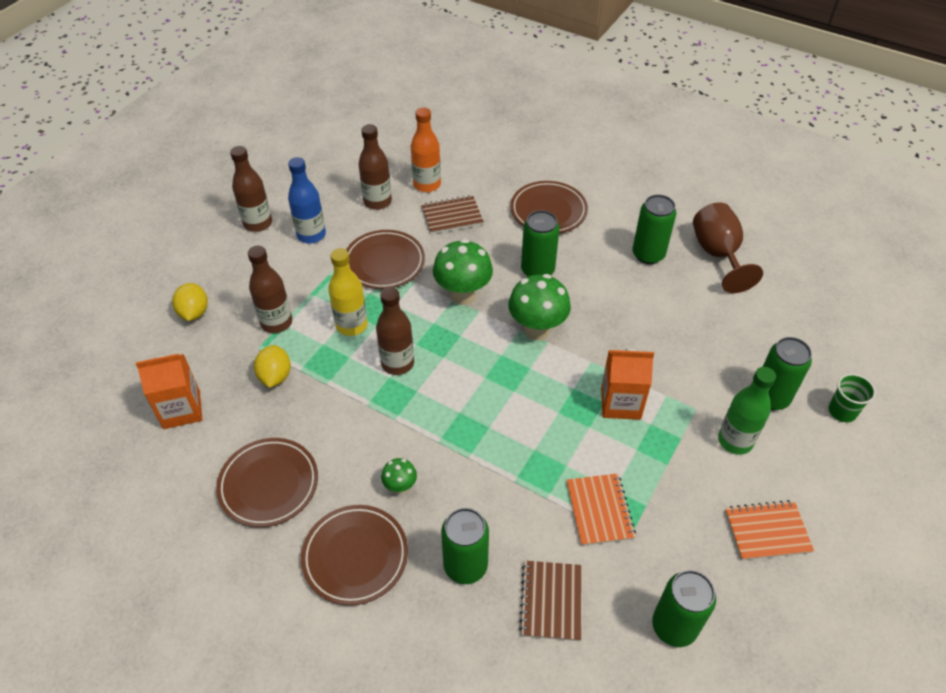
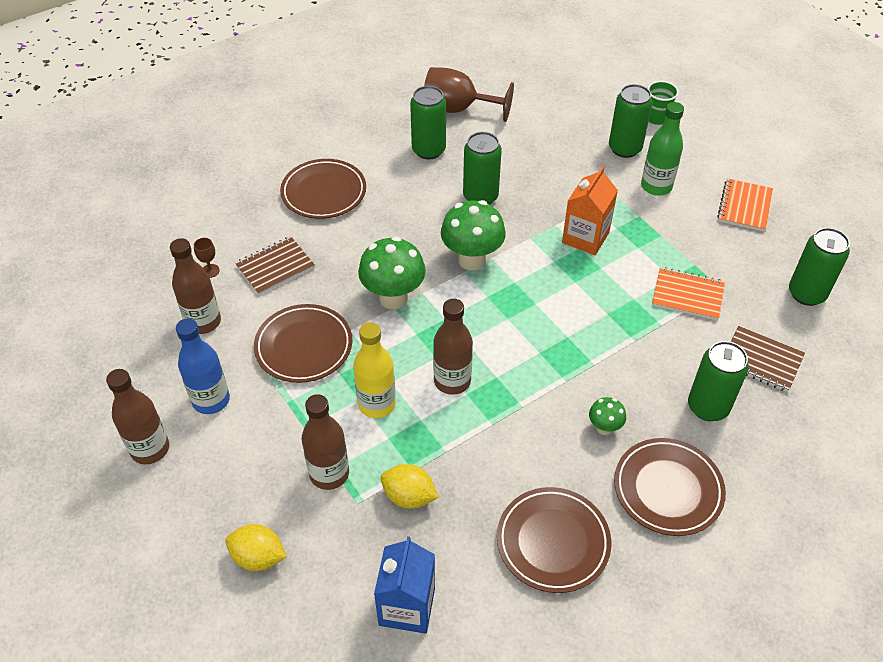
camera: 65 degrees left, 0 degrees up
(181, 409) = (407, 606): orange carton -> blue carton
(427, 184) = (210, 271): orange bottle -> brown goblet
(452, 216) = (275, 267): brown notebook -> brown notebook turned 45 degrees clockwise
(537, 270) = (397, 231): green can -> green can (480, 197)

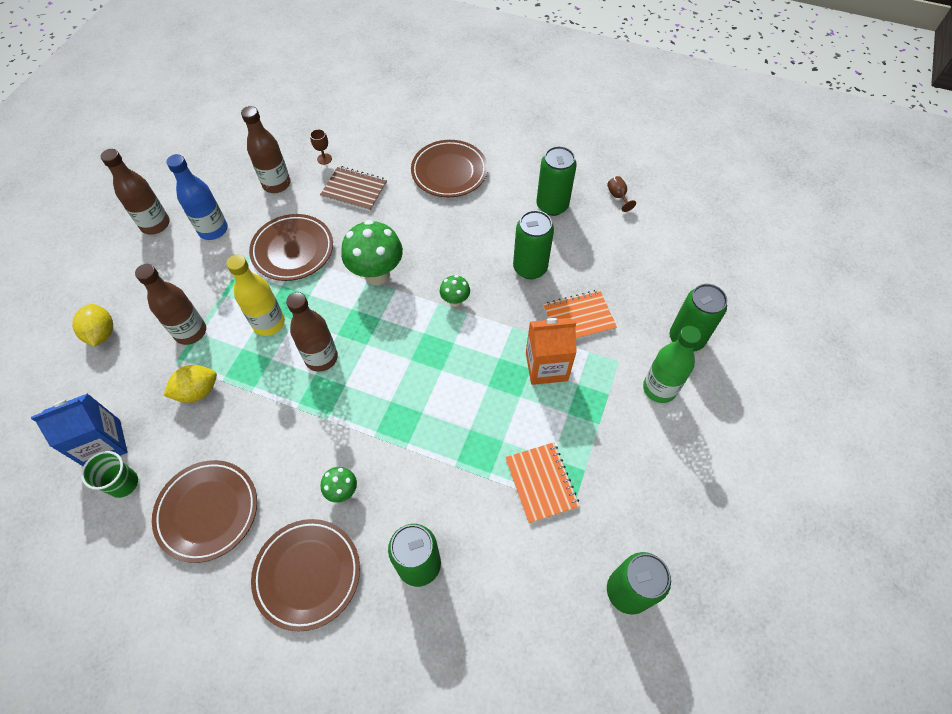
camera: 55 degrees right, 10 degrees up
(409, 496) = (197, 391): yellow lemon -> yellow lemon turned 75 degrees clockwise
(458, 109) = (618, 196): brown goblet -> brown goblet, size x0.40
(472, 260) = (455, 301): green mushroom -> green mushroom, size x0.50
(656, 118) = (753, 342): green cup -> green cup (123, 483)
(744, 206) = (701, 477): orange notebook -> orange notebook (578, 318)
(761, 360) = (507, 587): brown notebook -> none

